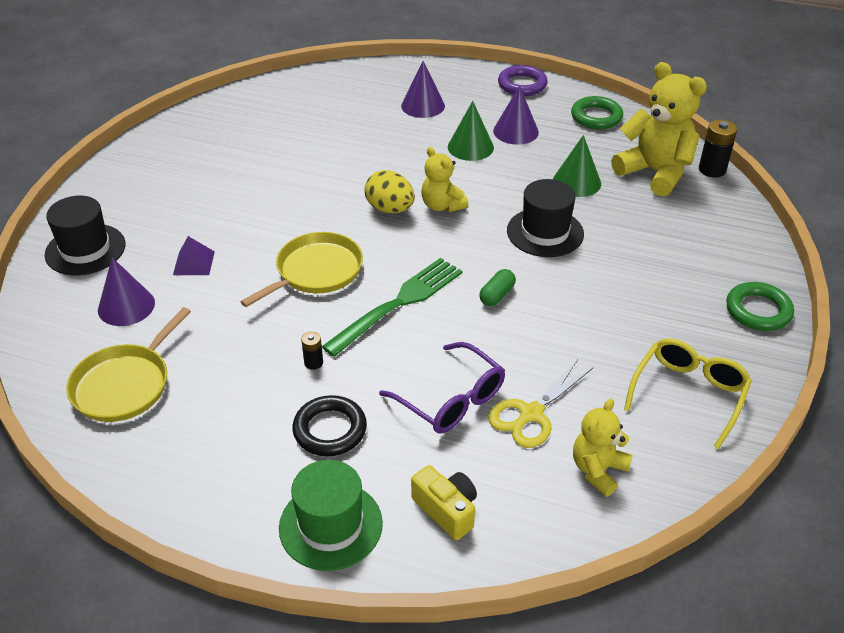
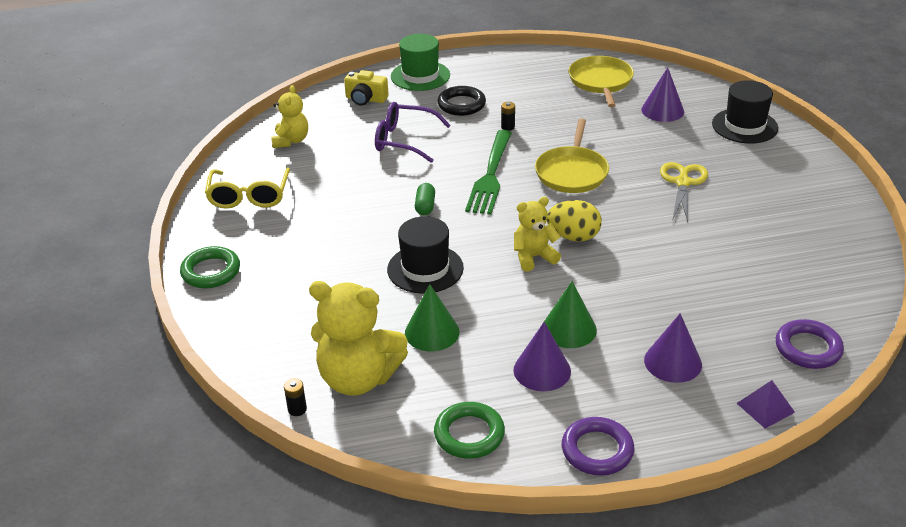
camera: 150 degrees right, 5 degrees down
(193, 263) = (661, 146): purple pyramid -> purple pyramid (765, 407)
(328, 82) = (808, 348): none -> purple ring
(442, 206) = (534, 257): yellow teddy bear -> yellow teddy bear turned 45 degrees counterclockwise
(531, 414) = (348, 150): yellow scissors -> yellow scissors (683, 182)
(712, 170) = (297, 409): black battery -> black battery, size x0.56

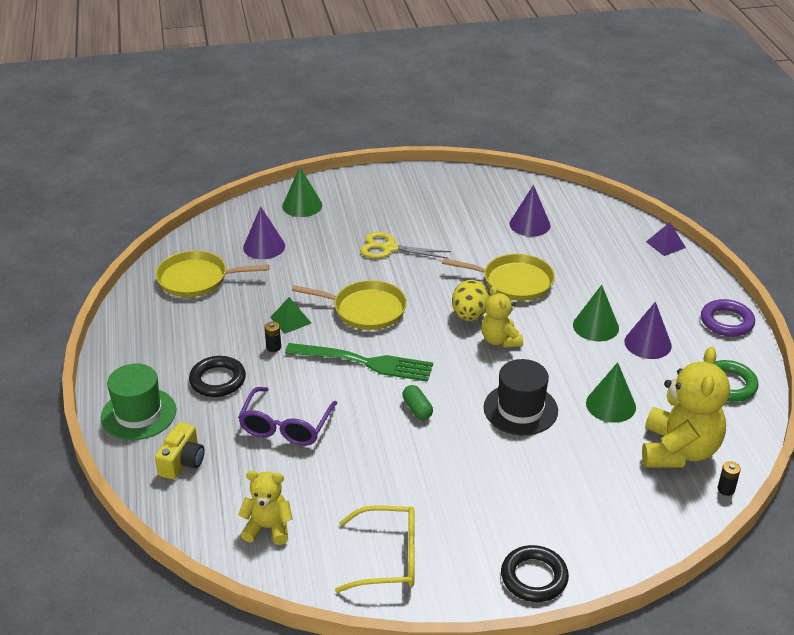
camera: 90 degrees left, 0 degrees up
(211, 271) = (534, 577): green ring -> black ring
(425, 206) = (417, 409): green capsule -> green capsule turned 60 degrees clockwise
(548, 132) = (290, 320): none -> green pyramid
(643, 268) = (513, 282): none -> yellow pan
(672, 362) = (626, 278): purple cone -> purple cone (529, 224)
(744, 126) = (302, 205): black hat -> green cone
(808, 348) = (601, 219): purple ring -> none

